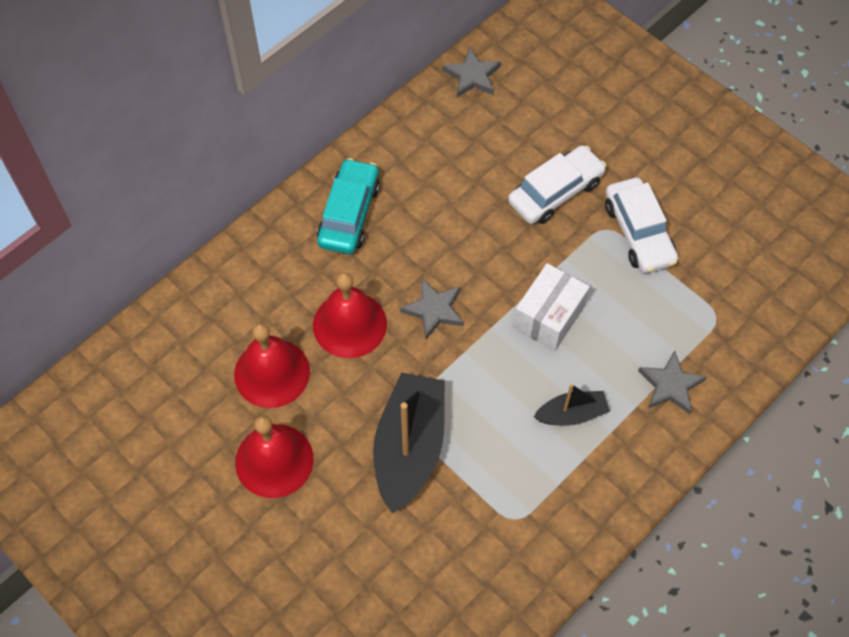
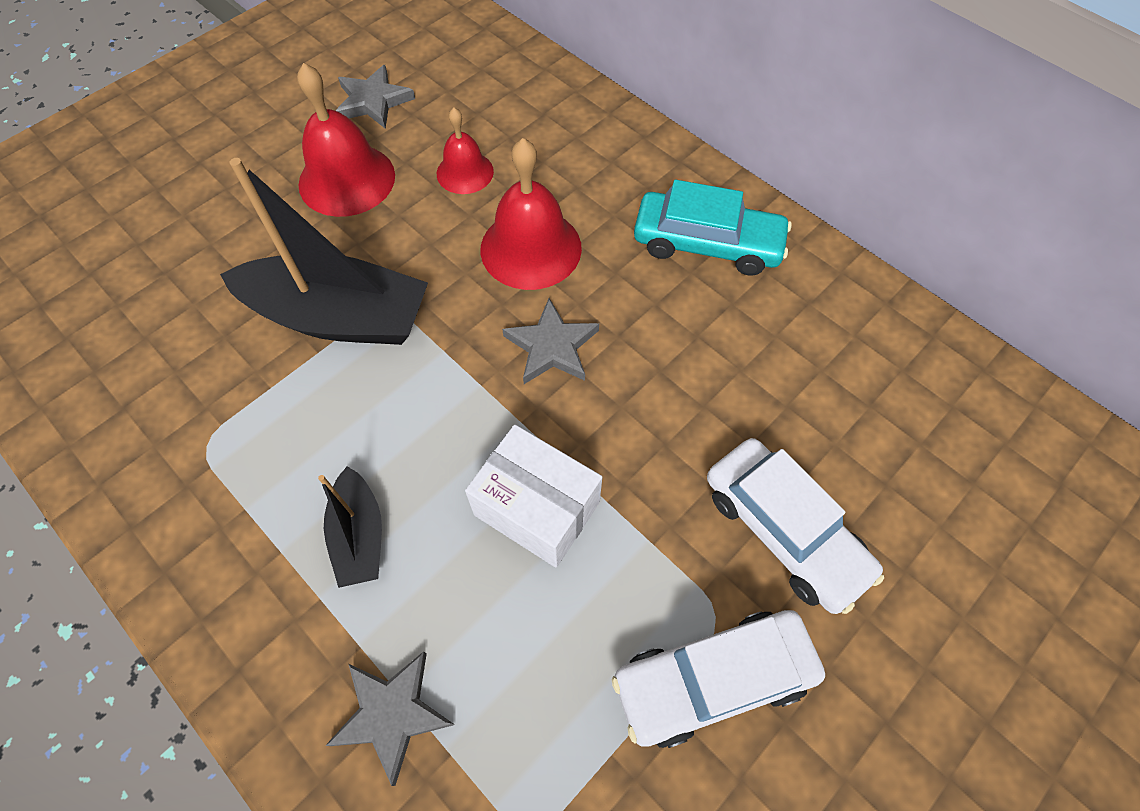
camera: 90 degrees right, 0 degrees up
(272, 373) = (465, 172): red bell -> red bell, size x0.60
(472, 76) = (1002, 404): grey star -> grey star (373, 101)

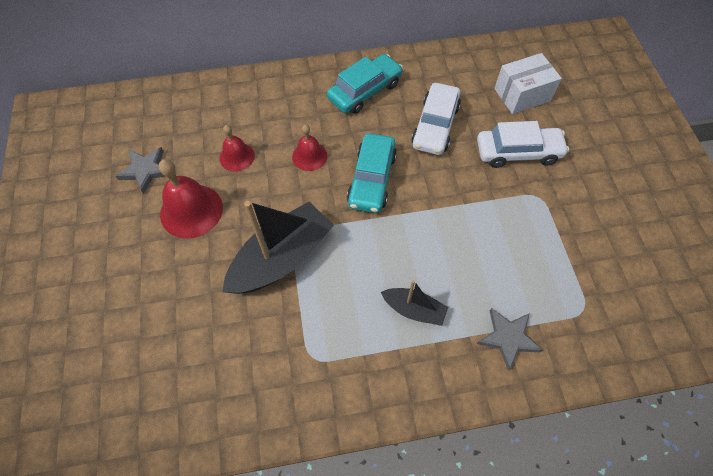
camera: 55 degrees left, 0 degrees up
(531, 248) = (309, 156): red bell -> red bell, size x0.60
(537, 508) = (449, 231): white box -> white box (522, 95)
(552, 346) = (372, 179): grey star -> turquoise car
(713, 679) = (562, 213): white car -> white car (435, 126)

